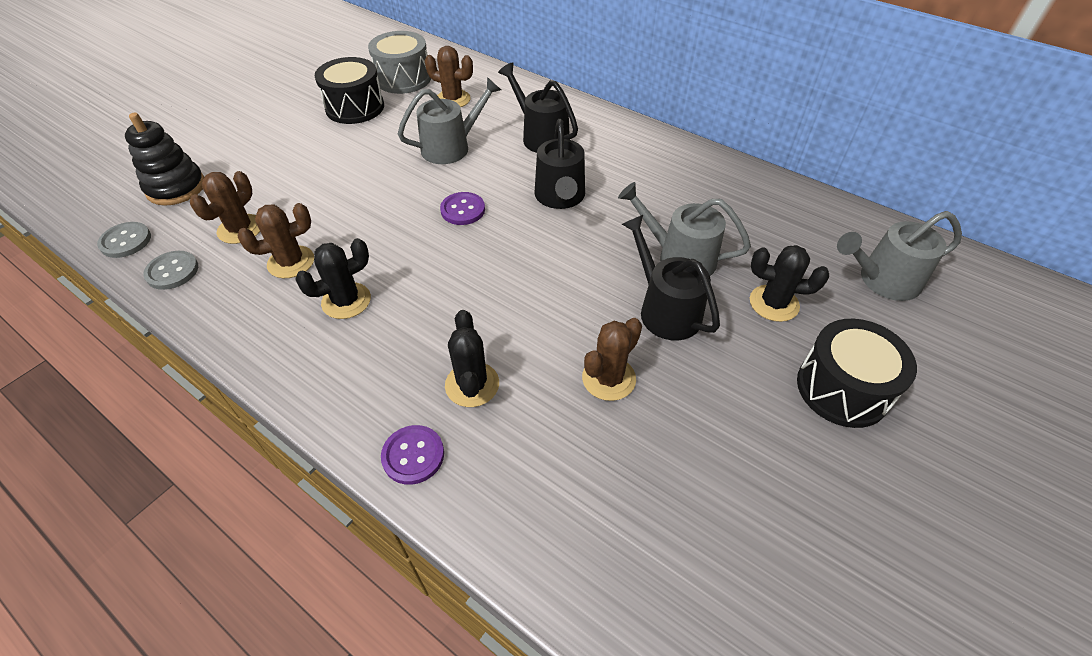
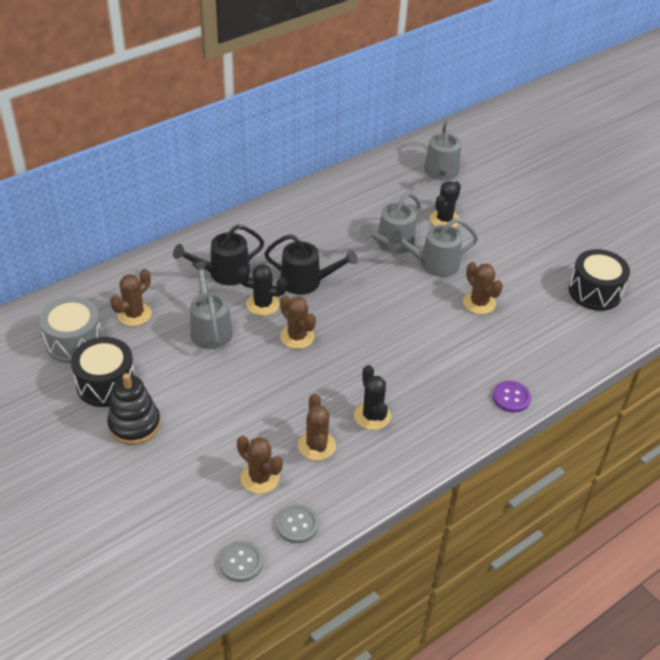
camera: 75 degrees left, 5 degrees down
(176, 188) = (174, 527): black stacking toy -> black stacking toy (134, 424)
(463, 210) = (297, 336): purple button -> brown cactus
(472, 384) = (467, 363): black cactus -> black cactus (263, 304)
(665, 310) = (434, 264): black watering can -> grey watering can
(842, 389) = (510, 219): black drum -> black drum (594, 292)

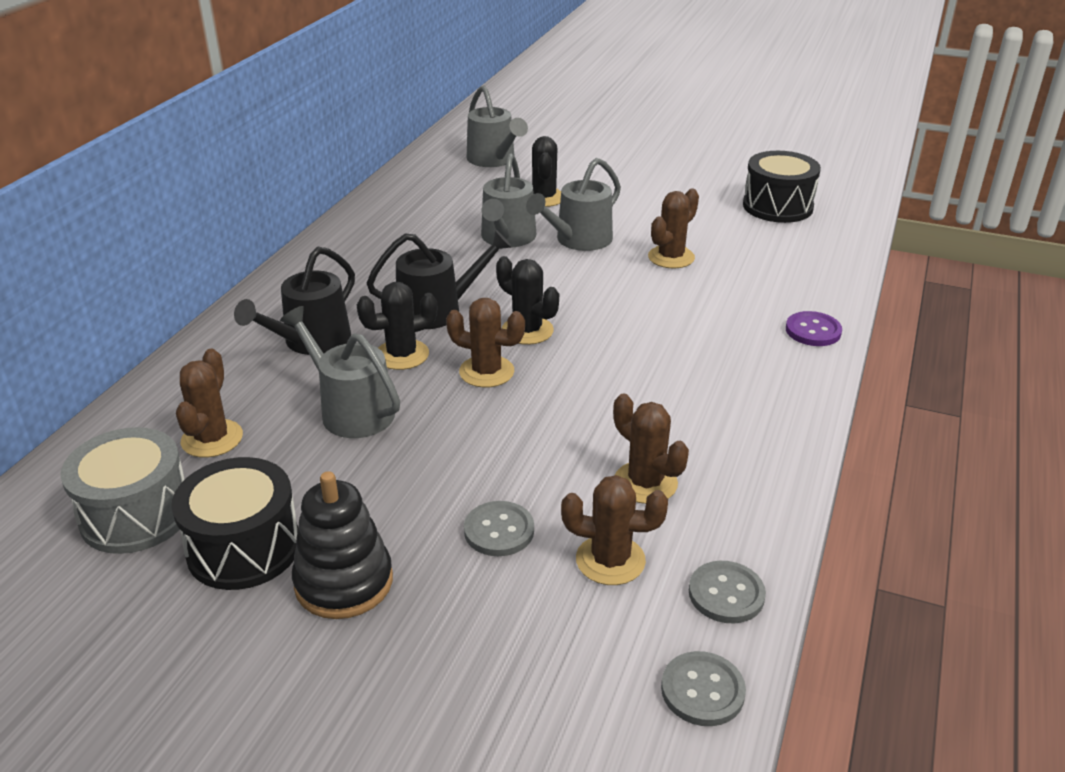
camera: 30 degrees left, 10 degrees down
(223, 434) = (499, 531): none -> grey button
(372, 416) = (678, 417): black cactus -> black cactus (527, 331)
(479, 303) = (671, 257): brown cactus -> brown cactus turned 75 degrees counterclockwise

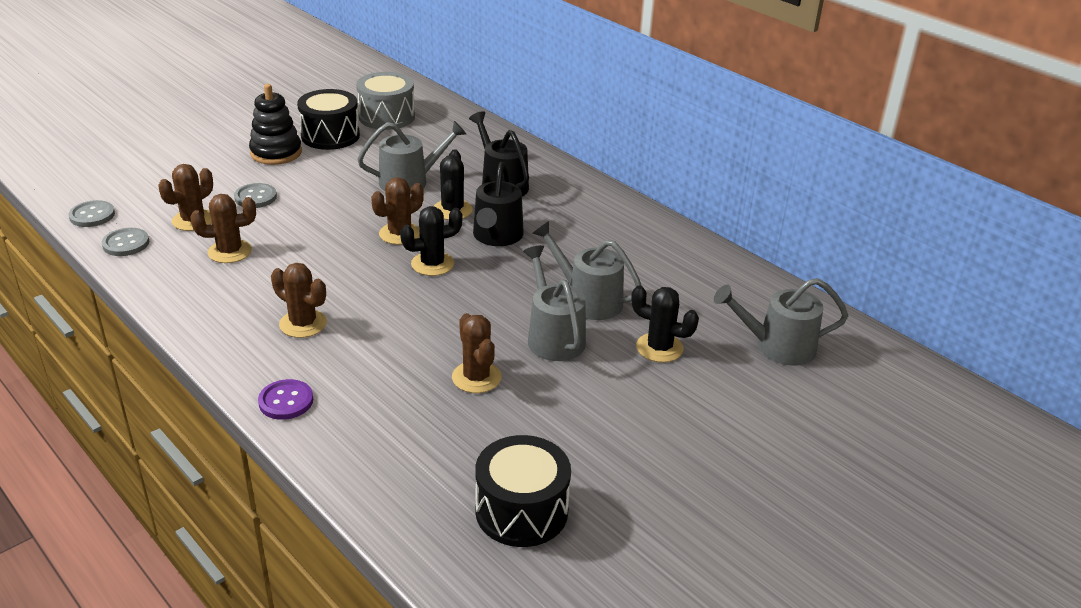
camera: 115 degrees right, 0 degrees up
(212, 439) = (428, 141): brown cactus -> brown cactus (303, 324)

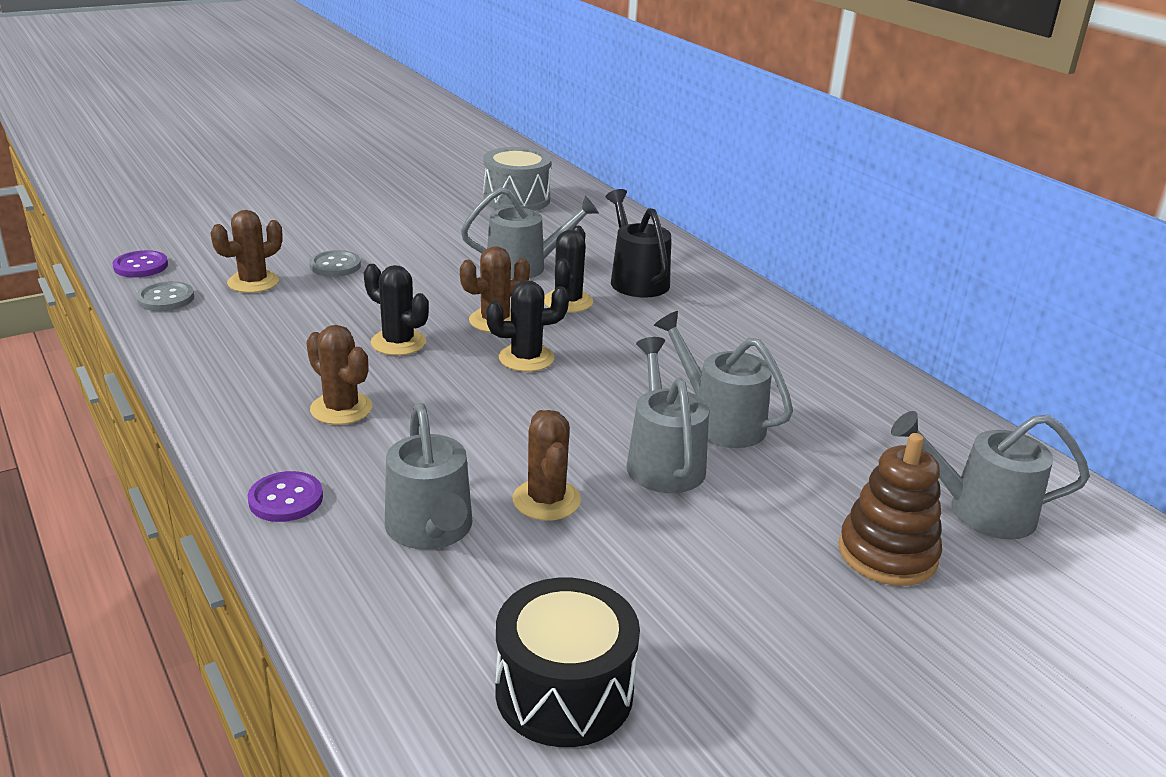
camera: 10 degrees right, 5 degrees down
(92, 215) = (141, 266): grey button -> purple button
(230, 252) = (282, 319): brown cactus -> none
(276, 153) = (376, 223): black stacking toy -> none
(330, 136) = (444, 212): black drum -> none
(399, 410) = (431, 530): none -> grey watering can
(496, 236) = (616, 336): black watering can -> none
(659, 348) = (808, 492): black cactus -> black cactus (398, 342)
(719, 386) = (887, 554): none -> brown stacking toy

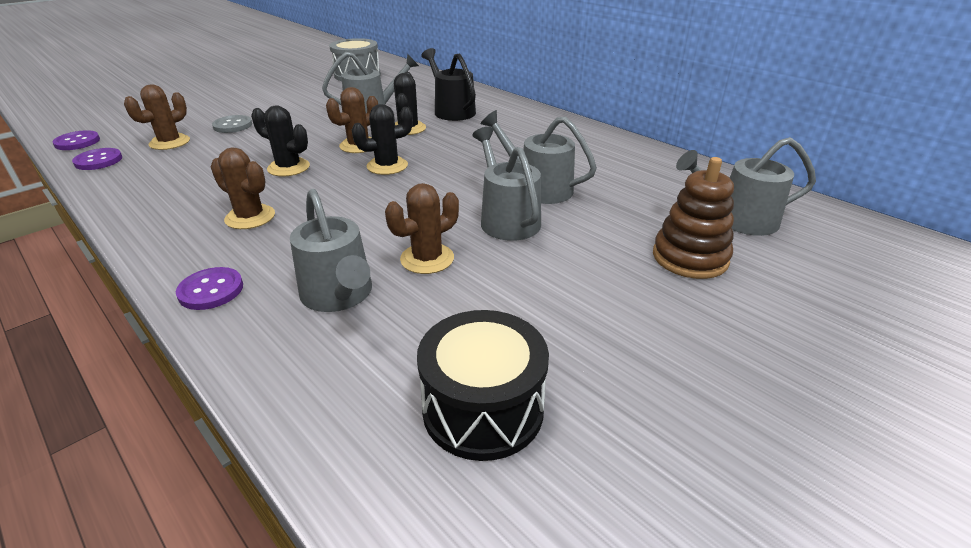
camera: 10 degrees left, 5 degrees up
(165, 298) = (98, 161): grey button -> purple button
(546, 500) = (427, 259): brown cactus -> brown cactus turned 75 degrees clockwise

